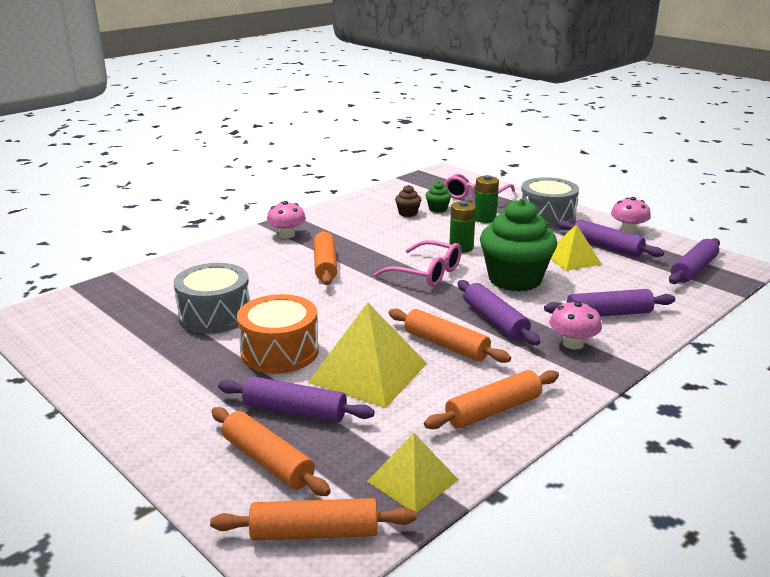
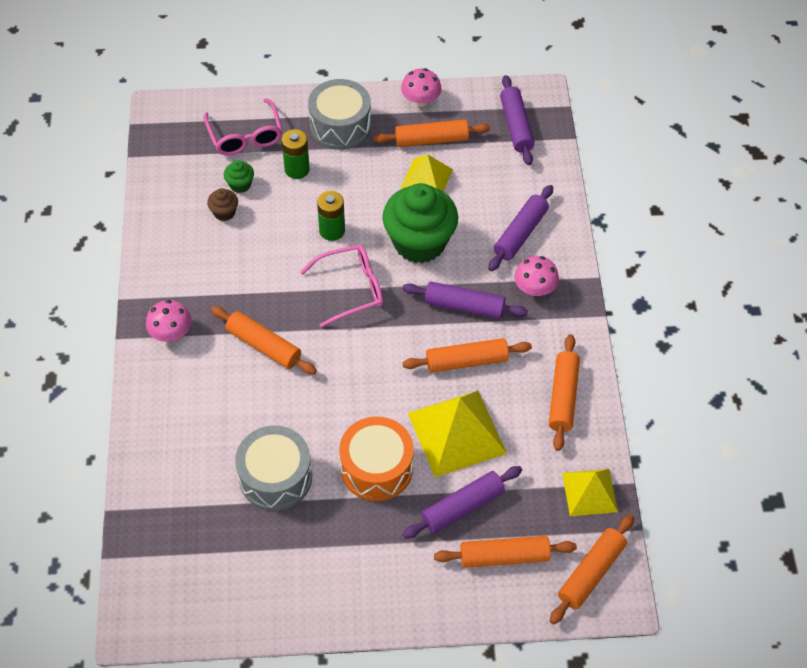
camera: 50 degrees left, 30 degrees up
(606, 247) = (431, 140): purple rolling pin -> orange rolling pin

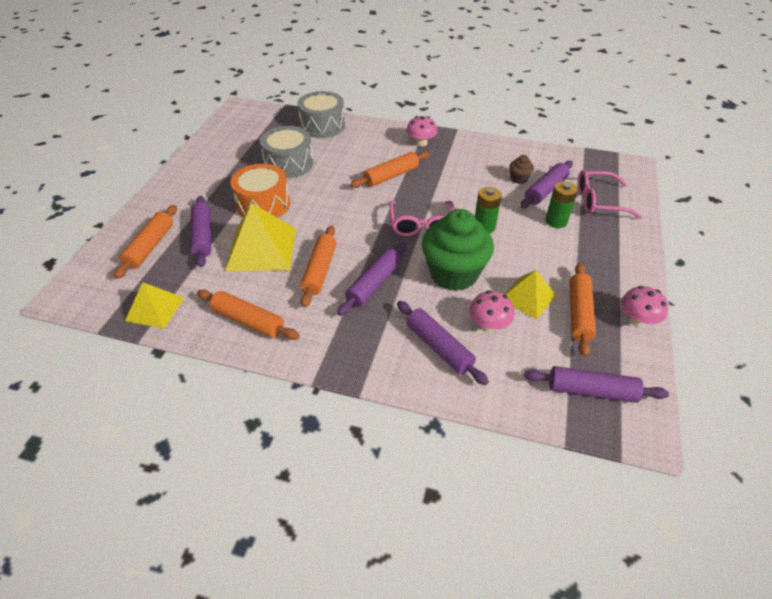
camera: 110 degrees right, 10 degrees down
(240, 185) = (545, 190): green cupcake -> purple rolling pin
(340, 126) = (605, 256): grey drum -> grey drum (322, 126)
(534, 288) = (370, 337): pink mushroom -> pink mushroom (489, 324)
(591, 573) = (96, 288): orange rolling pin -> none

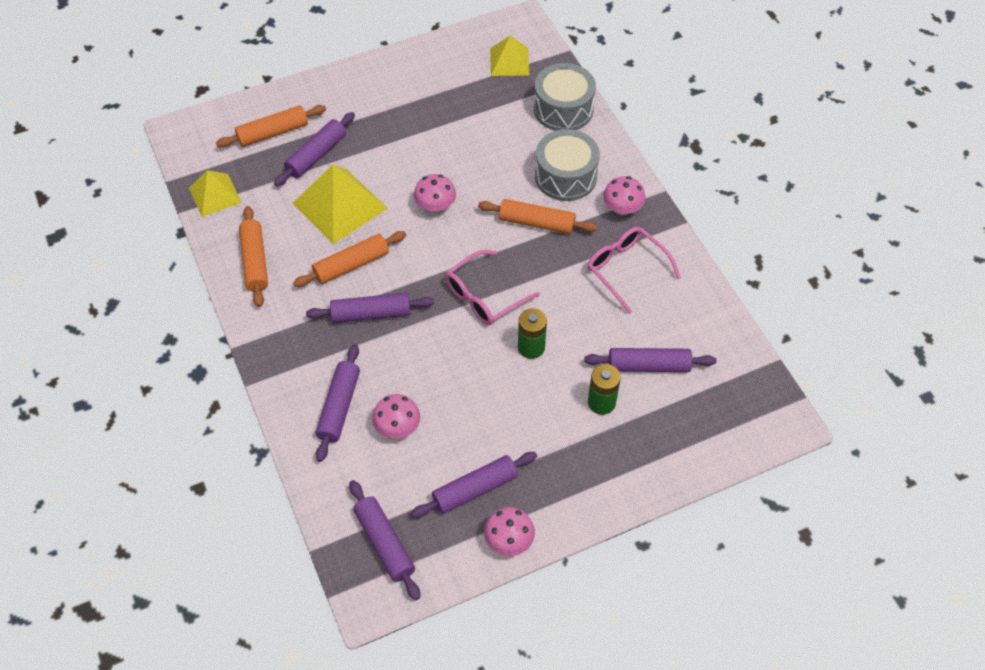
camera: 50 degrees right, 10 degrees up
(263, 204) = (396, 161): orange drum -> none
(289, 163) = (473, 132): grey drum -> grey drum (565, 176)
(323, 207) = (435, 206): none -> pink mushroom
(453, 274) = (439, 363): green cupcake -> none
(519, 179) = (646, 331): brown cupcake -> none
(528, 297) = (460, 438): yellow pyramid -> yellow pyramid (509, 61)
(579, 313) = (475, 489): orange rolling pin -> purple rolling pin
(598, 201) = (677, 423): pink glasses -> pink glasses (626, 269)

